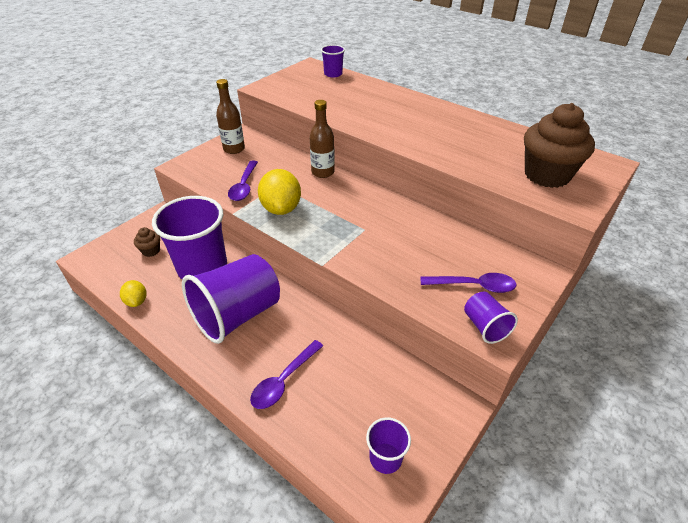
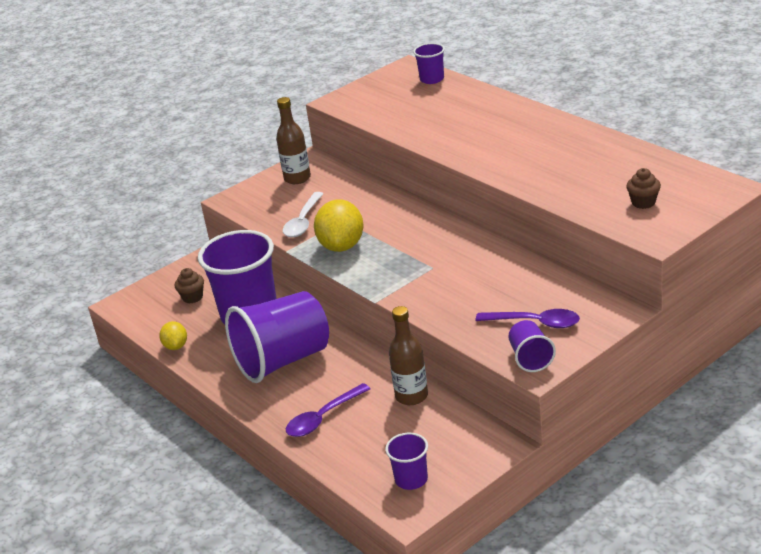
camera: 15 degrees right, 10 degrees down
(244, 186) = (303, 221): purple spoon -> white spoon
(323, 172) = (400, 205): brown bottle -> brown bottle (411, 396)
(547, 175) = (643, 202): brown cupcake -> brown cupcake, size x0.44

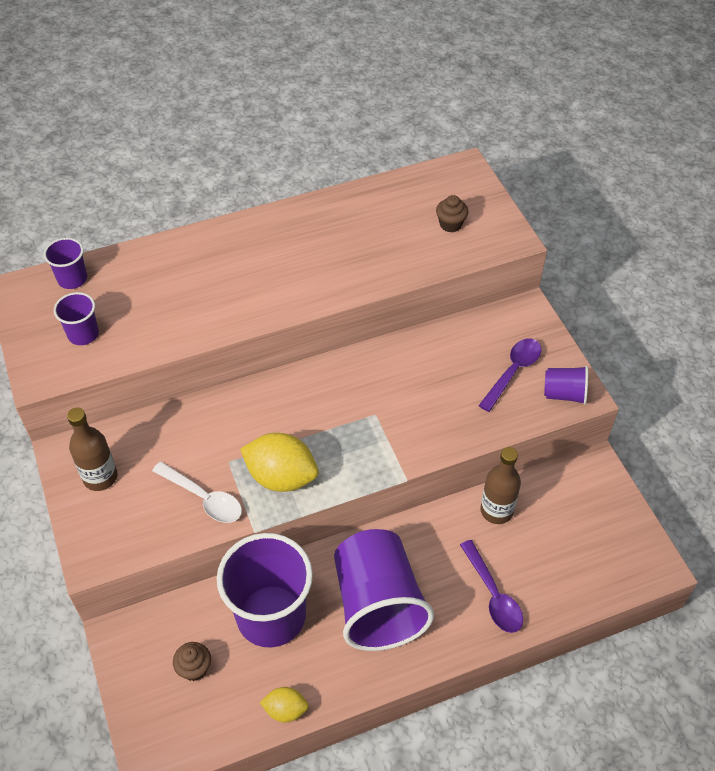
camera: 75 degrees left, 20 degrees up
(411, 479) = (615, 549): purple cup -> purple cup (83, 334)

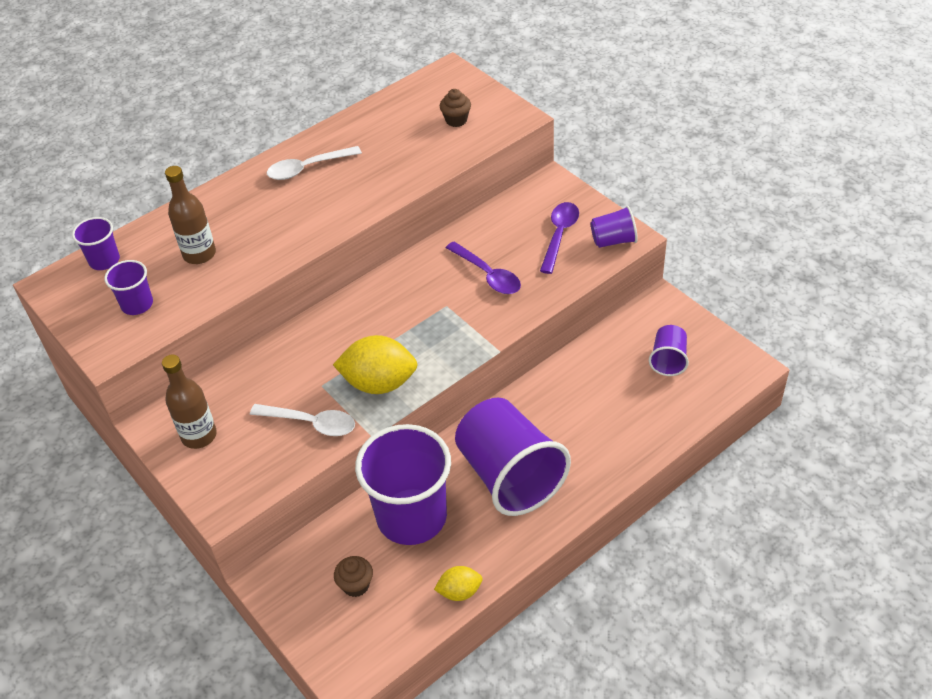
camera: 15 degrees left, 5 degrees down
(291, 236) = (308, 168): none -> white spoon
(493, 594) = (612, 434): purple spoon -> purple spoon (487, 275)
(496, 510) = (587, 364): brown bottle -> brown bottle (199, 254)
(578, 532) = (668, 360): none -> purple cup

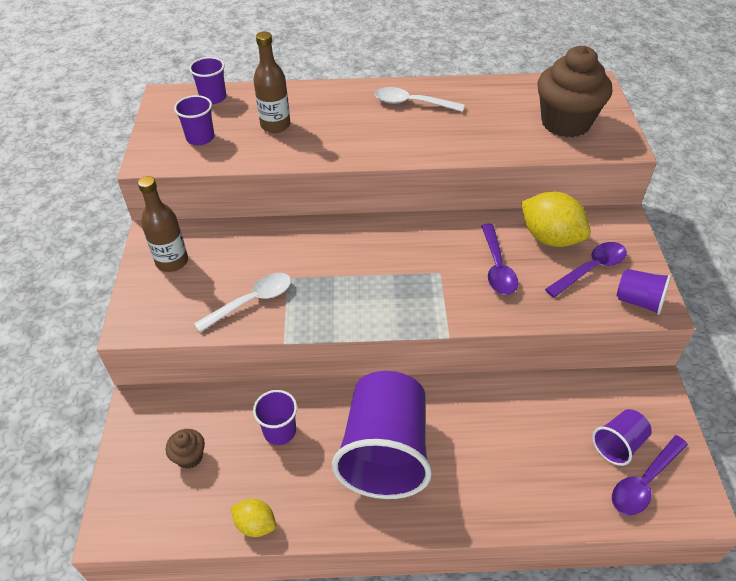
camera: 35 degrees right, 0 degrees up
(310, 423) = (251, 302): white spoon -> white spoon turned 90 degrees counterclockwise
(379, 383) = (329, 303): yellow lemon -> yellow lemon (550, 238)
(411, 517) = (279, 431): purple cup -> purple cup, size x0.47
(456, 120) = (565, 123): brown cupcake -> brown cupcake, size x2.25
(704, 374) = (644, 482): none -> purple spoon

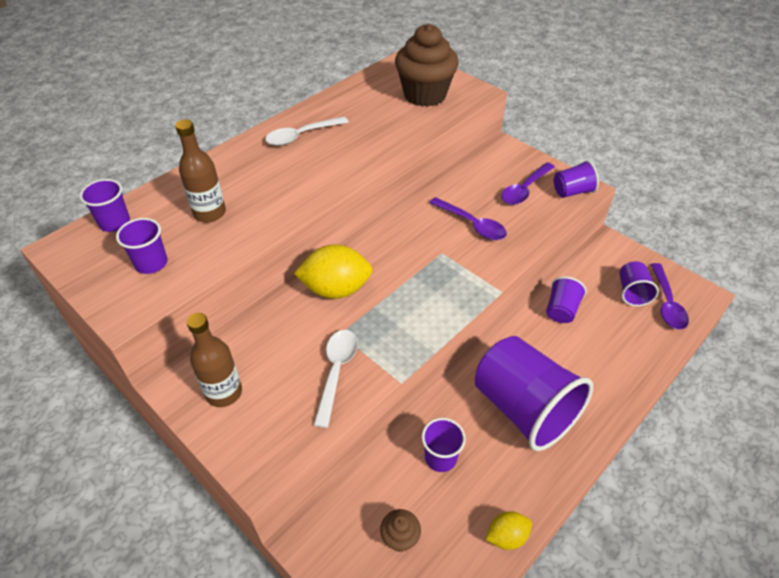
camera: 45 degrees left, 0 degrees up
(522, 406) = (561, 310): none -> purple cup
(550, 238) = (479, 184): yellow lemon -> yellow lemon (336, 289)
(590, 269) = (525, 189): purple spoon -> purple spoon turned 150 degrees counterclockwise

